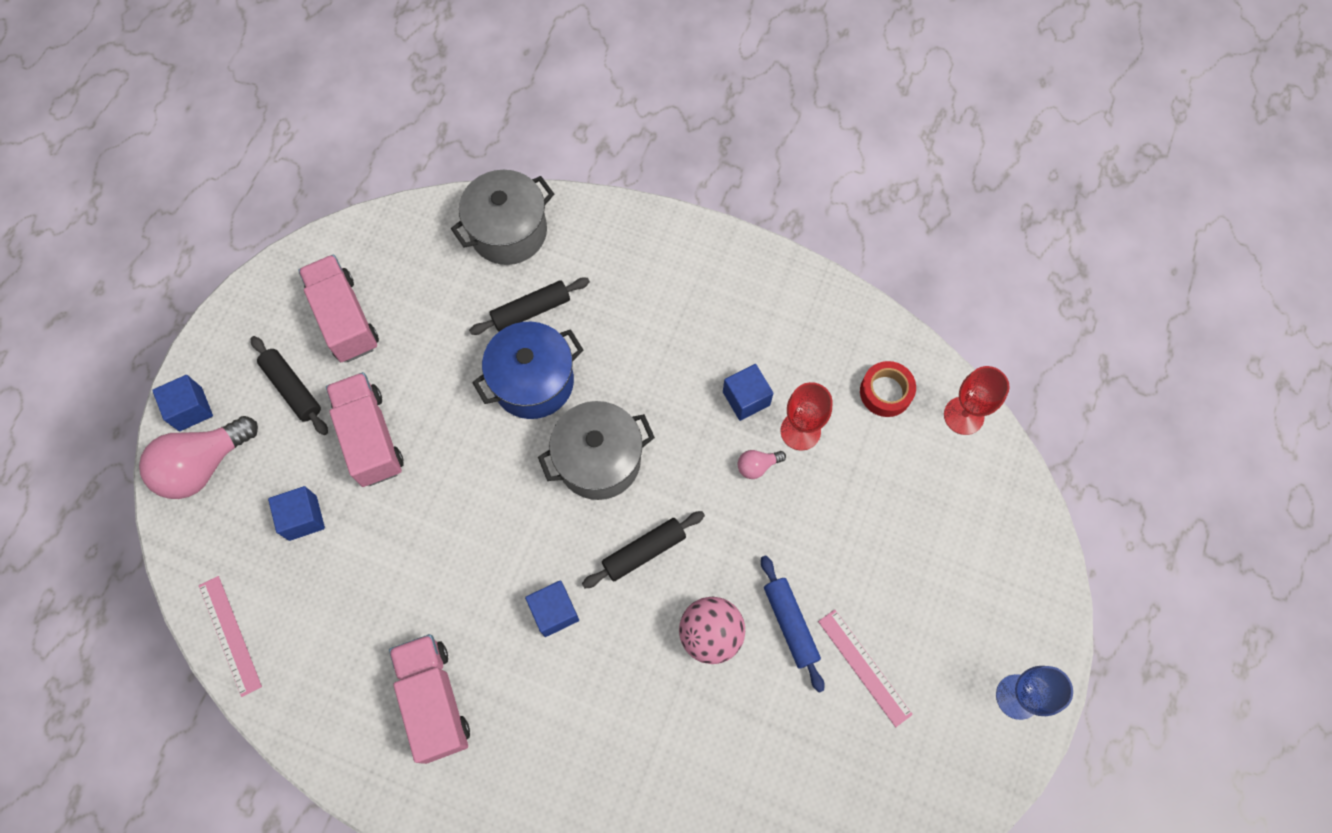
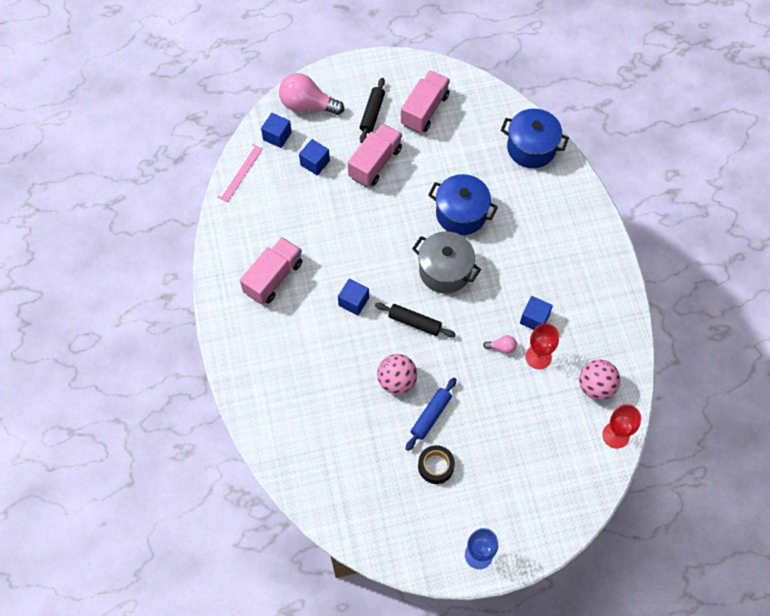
camera: 55 degrees right, 5 degrees down
(190, 409) = (329, 80): blue cube -> blue cube (277, 136)
(508, 231) = (531, 148): grey pot -> blue pot
(531, 310) = (497, 187): black rolling pin -> none
(757, 466) = (502, 347): pink light bulb -> pink light bulb turned 150 degrees clockwise
(864, 667) = (436, 466): pink ruler -> black tape
(885, 392) = (596, 386): red tape -> pink ball

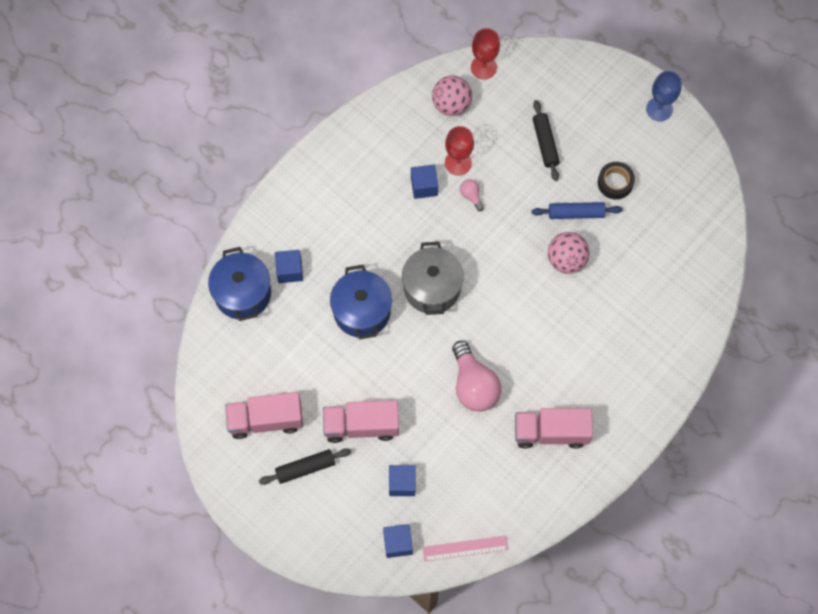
camera: 125 degrees left, 5 degrees up
(307, 105) = (339, 540): pink light bulb -> pink light bulb (473, 385)
(353, 301) = (520, 345): blue cube -> blue cube (289, 270)
(414, 322) = (501, 280): black rolling pin -> black rolling pin (545, 143)

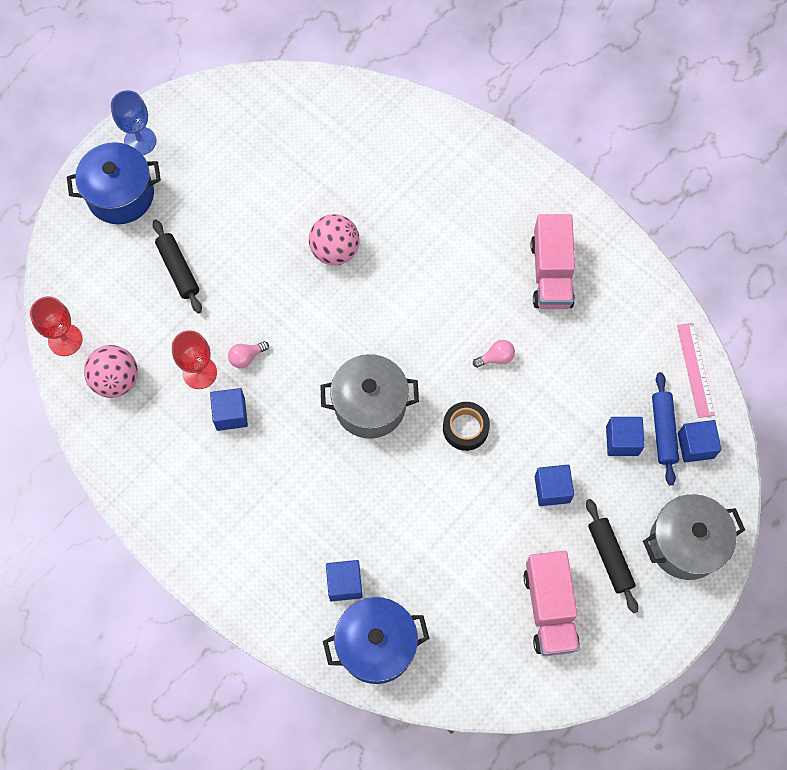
camera: 90 degrees left, 0 degrees up
(315, 529) = (685, 543): none -> grey pot
(361, 425) = (552, 489): pink truck -> blue cube
(362, 311) = (401, 490): blue pot -> blue pot (120, 195)
(473, 385) = (496, 358): pink light bulb -> pink light bulb, size x0.45
(545, 143) = (178, 270): black rolling pin -> black rolling pin turned 75 degrees clockwise
(576, 213) = (274, 238): blue rolling pin -> blue rolling pin (663, 431)
(615, 183) = (235, 193): black tape -> black tape (465, 428)

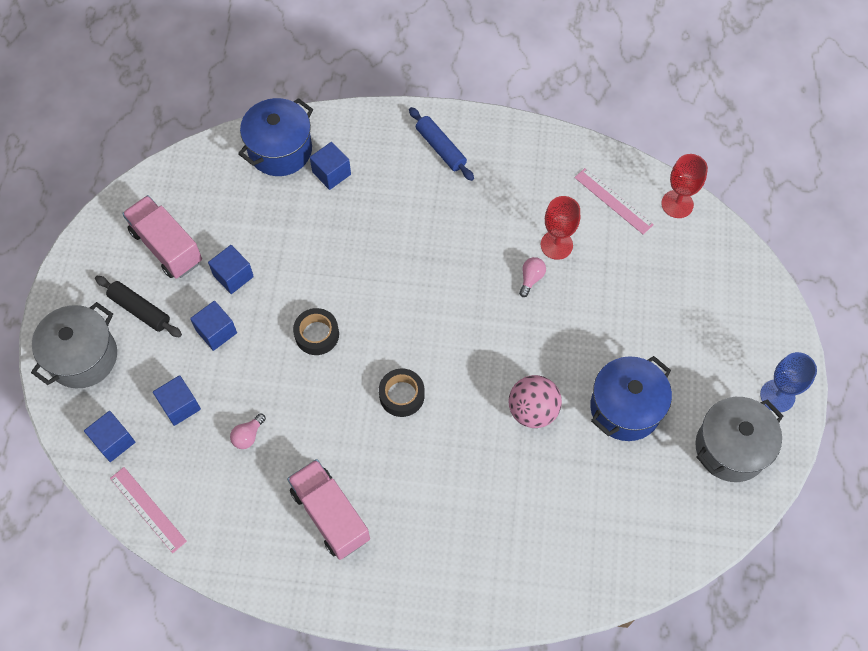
camera: 145 degrees right, 5 degrees down
(116, 380) = (613, 201): pink ball -> pink ruler
(120, 195) = (747, 339): blue pot -> blue pot (625, 408)
(178, 270) = (644, 310): black rolling pin -> none
(230, 414) = (507, 231): blue cube -> blue cube (233, 276)
(370, 405) = (406, 304): grey pot -> grey pot (730, 448)
(430, 329) = (401, 395): none -> black tape
(496, 358) = (330, 407): pink light bulb -> pink light bulb (248, 436)
(663, 431) = (148, 436): blue rolling pin -> blue rolling pin (440, 148)

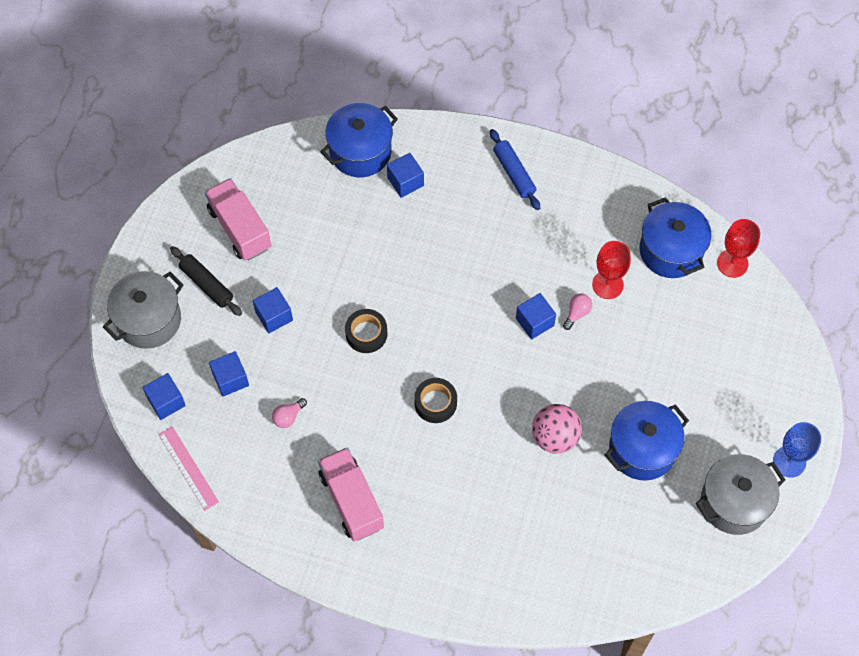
camera: 10 degrees right, 0 degrees up
(233, 276) = (297, 266): blue cube -> blue cube (534, 322)
(613, 201) = (670, 251): pink ruler -> blue pot

